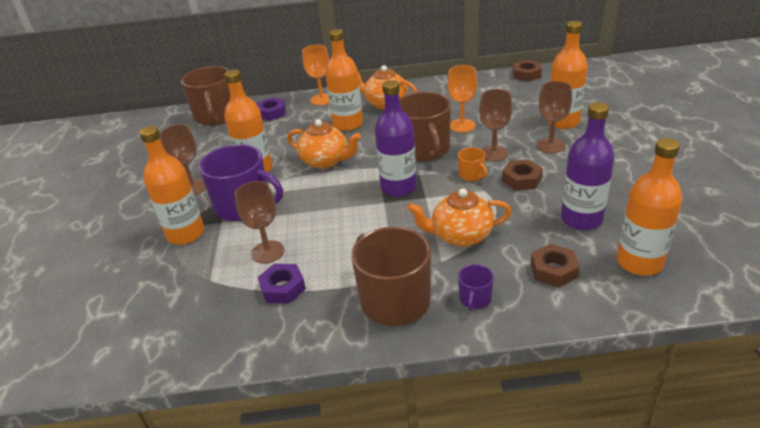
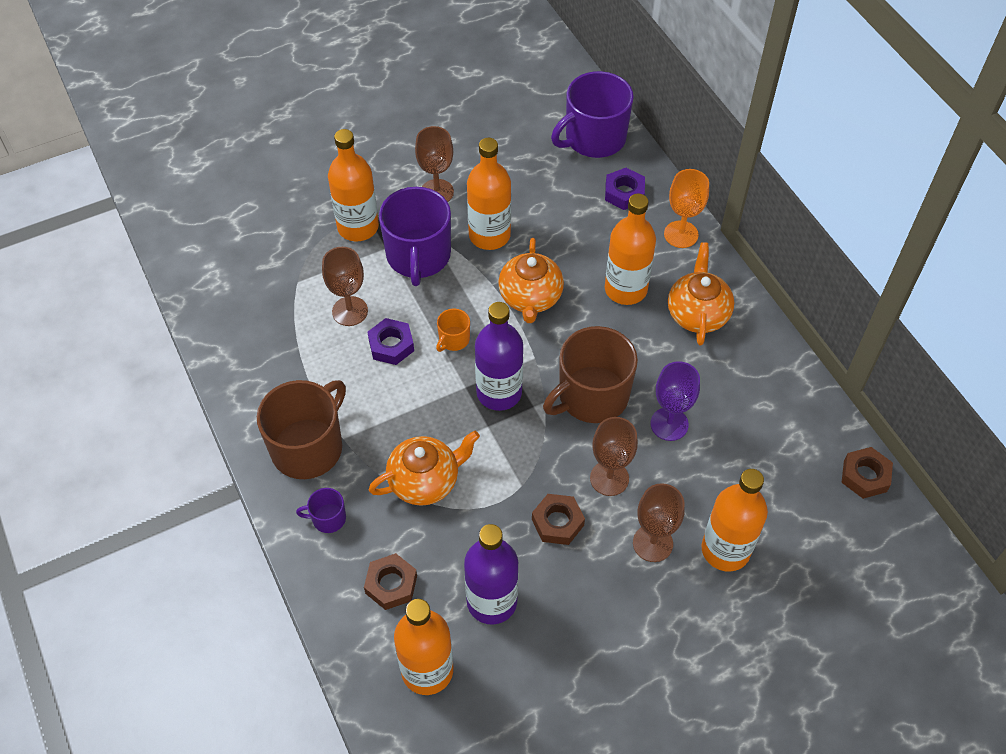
camera: 65 degrees right, 20 degrees up
(216, 116) = (594, 138): brown mug -> purple mug
(283, 288) = (302, 346): purple nut -> purple nut (391, 345)
(460, 236) = (425, 481): orange teapot -> orange teapot turned 90 degrees clockwise
(462, 126) = (669, 424): orange goblet -> purple goblet
(471, 175) = (550, 464): orange mug -> orange mug (453, 339)

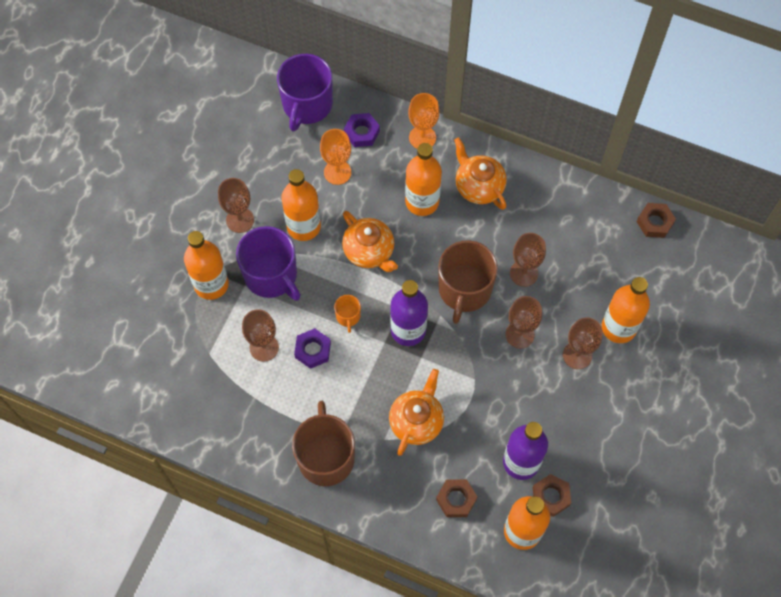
camera: 40 degrees left, 10 degrees up
(328, 518) = (381, 491): purple mug -> none
(557, 522) = (515, 385): brown nut -> brown nut (551, 496)
(567, 211) = (337, 172): none -> orange goblet
(669, 424) = (524, 273): purple goblet -> brown goblet

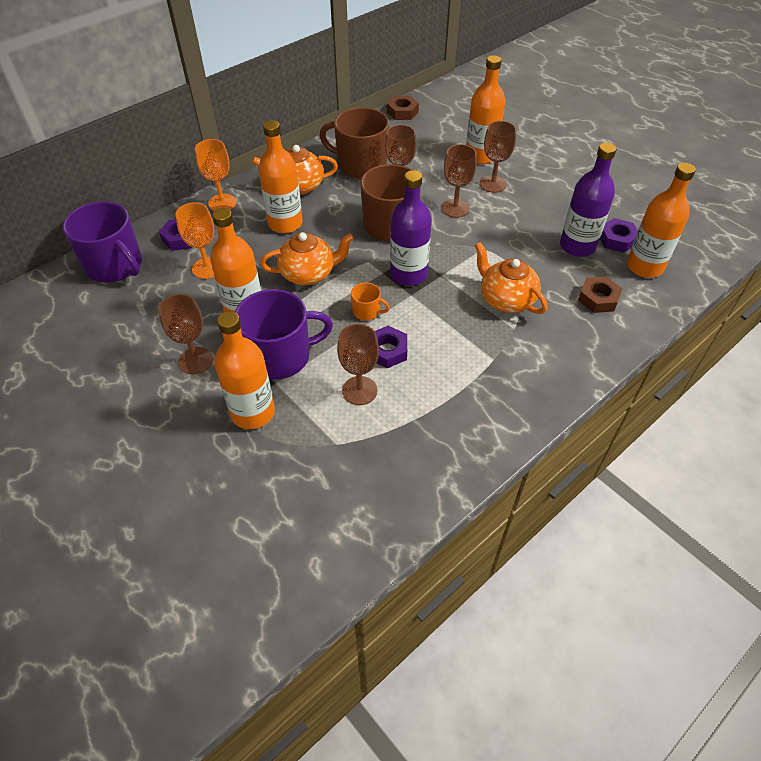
camera: 65 degrees left, 15 degrees down
(326, 457) = (513, 380): brown mug -> brown mug (361, 165)
(551, 496) = (617, 239): brown nut -> purple nut

